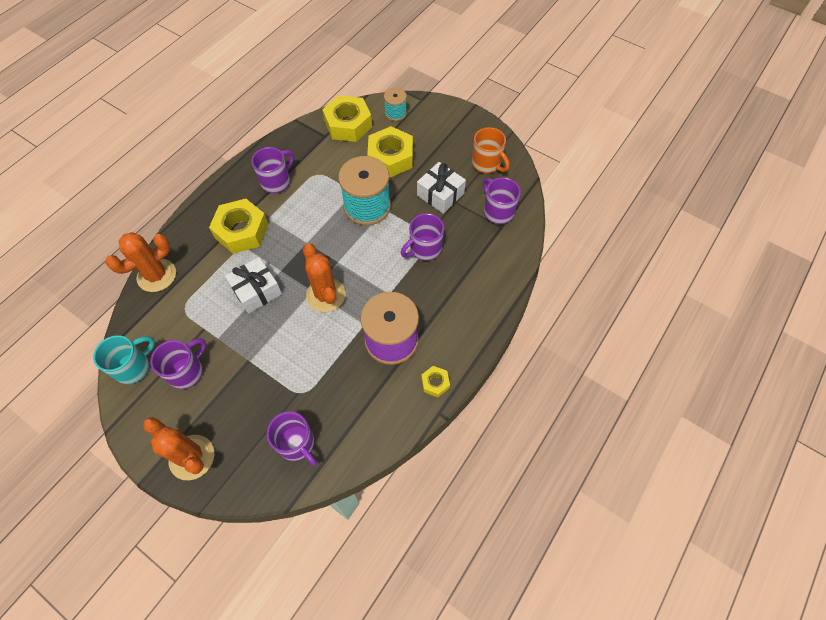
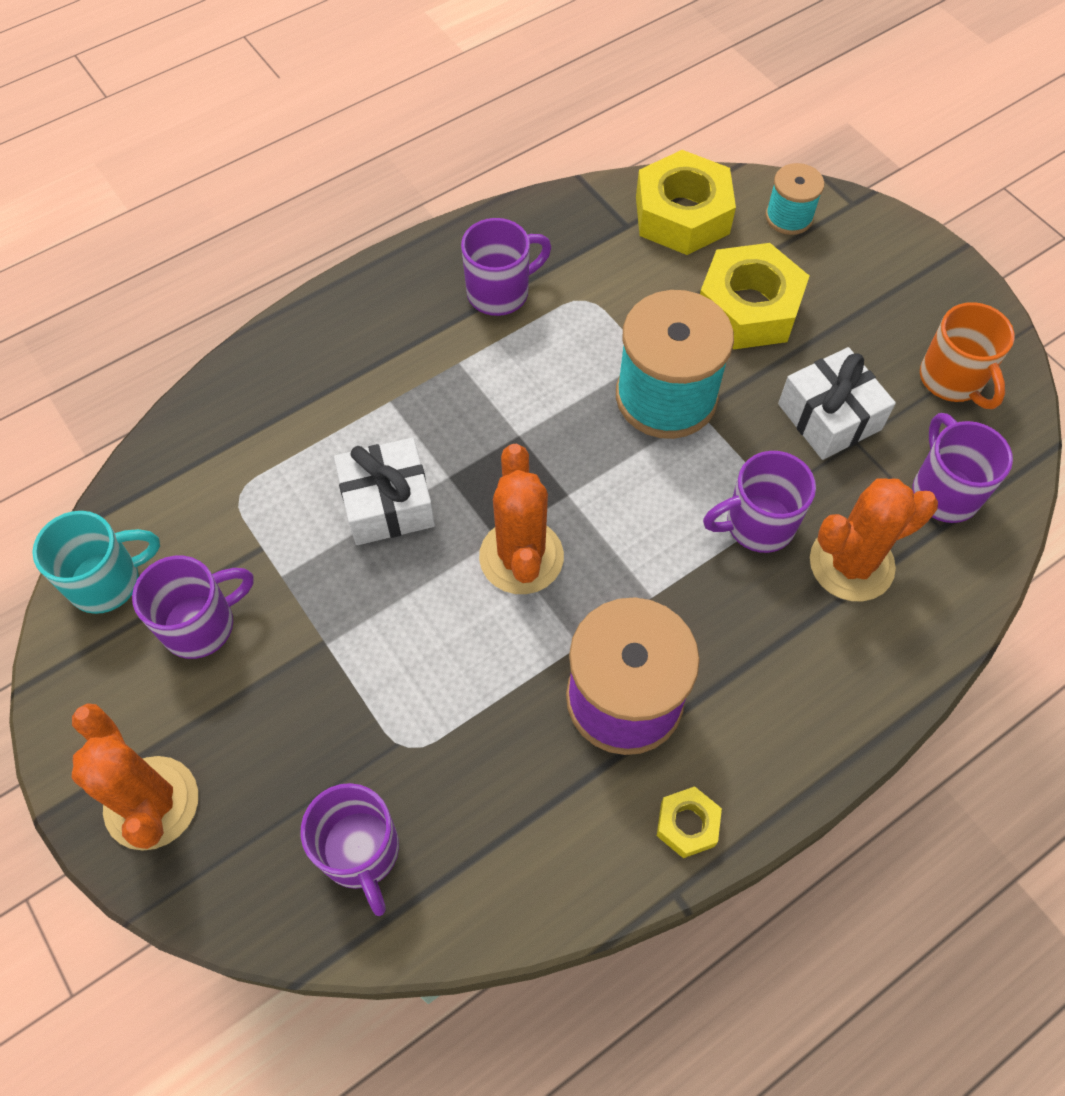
camera: 20 degrees right, 0 degrees up
(156, 275) = (211, 412): orange cactus -> orange cactus (851, 564)
(242, 231) = (399, 373): yellow nut -> none

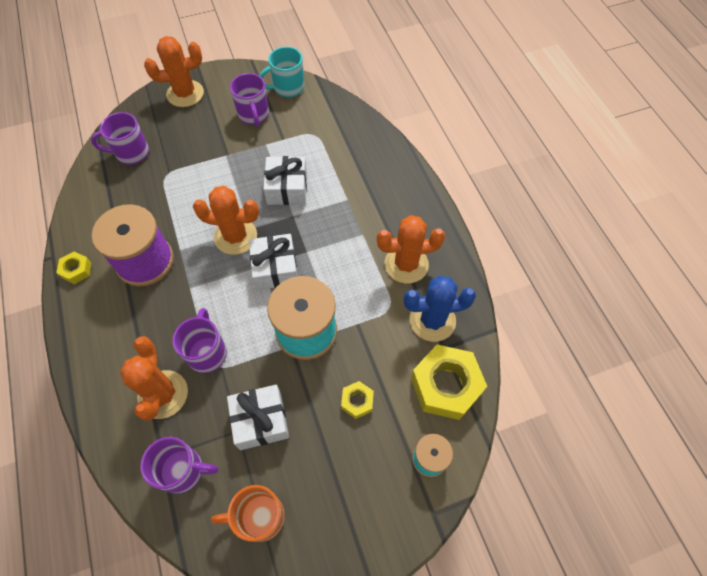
camera: 105 degrees right, 0 degrees up
(108, 581) = (287, 88): turquoise mug -> turquoise mug turned 75 degrees clockwise
(500, 292) = (406, 264): purple mug -> orange cactus
(567, 473) = (275, 268): none -> white gift
(588, 245) = (432, 320): none -> blue cactus
(748, 308) = (357, 401): yellow nut -> yellow nut, size x0.48

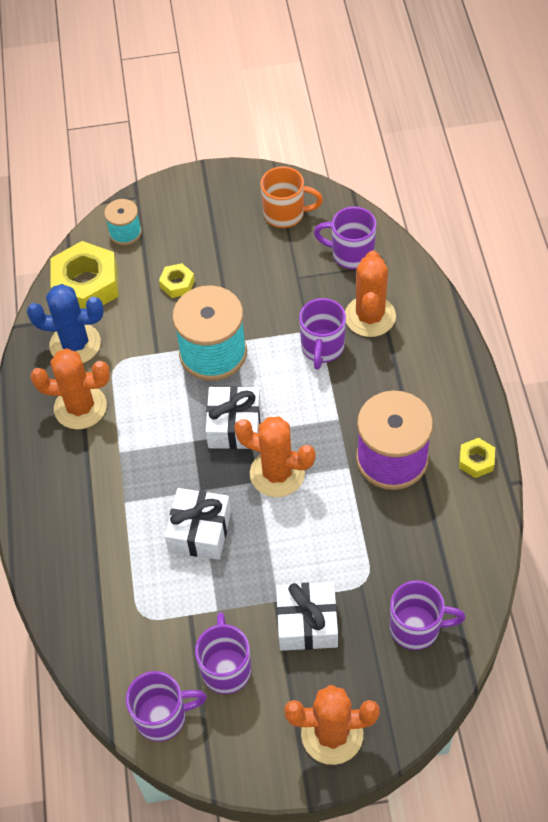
camera: 165 degrees left, 5 degrees down
(260, 421) = (274, 281): white gift -> white gift (307, 623)
(287, 88) = (163, 716): turquoise mug -> purple mug

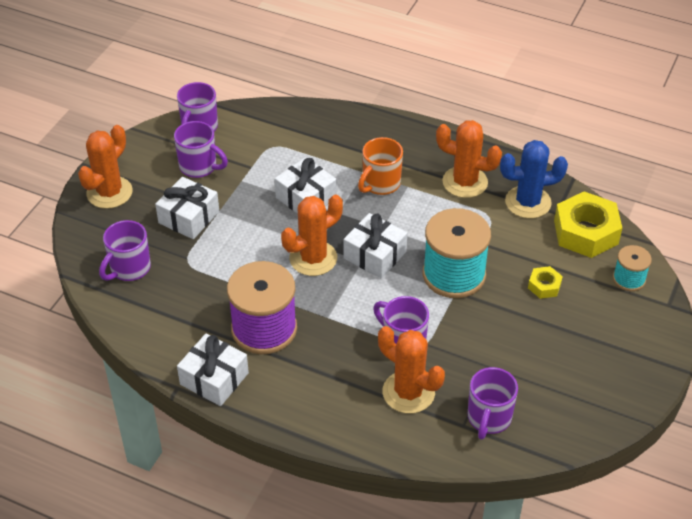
camera: 120 degrees right, 10 degrees down
(75, 344) = (528, 202): blue cactus -> blue cactus turned 45 degrees clockwise
(80, 407) = (465, 182): orange cactus -> orange cactus turned 75 degrees clockwise
(285, 214) = (573, 397): orange mug -> orange mug (380, 184)
(351, 254) = (488, 418): purple mug -> purple mug turned 150 degrees clockwise
(476, 461) = (214, 379): yellow nut -> white gift

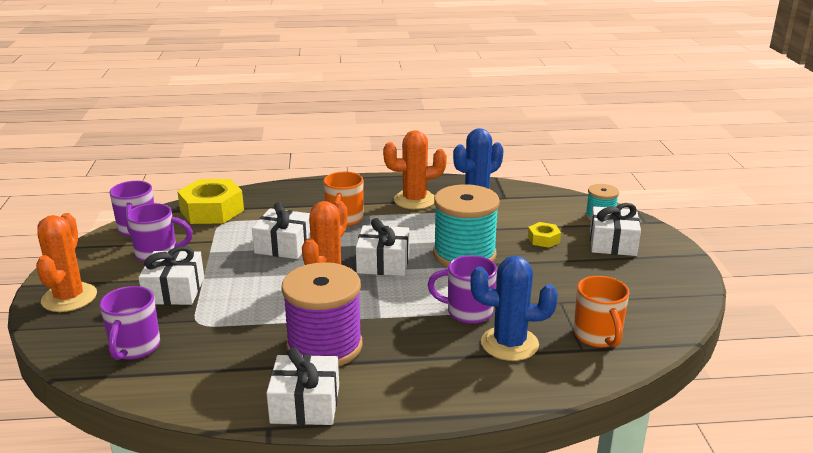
camera: 30 degrees left, 20 degrees down
(408, 392) = (509, 344): orange cactus -> blue cactus
(488, 418) = (598, 336): purple mug -> orange mug
(585, 232) = (538, 201): yellow nut -> yellow nut (212, 210)
(607, 319) = (612, 243): none -> white gift

